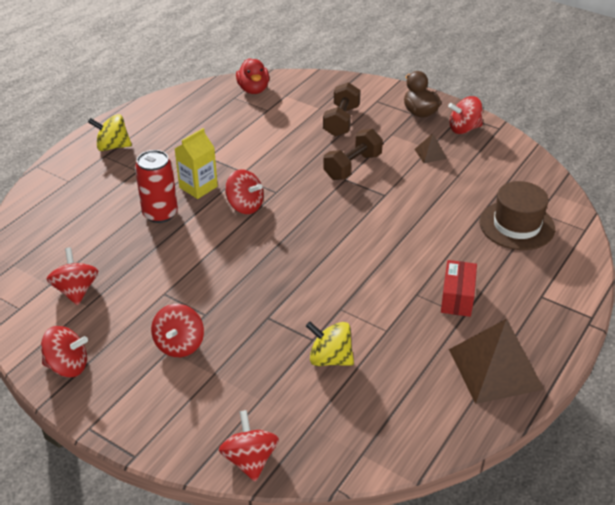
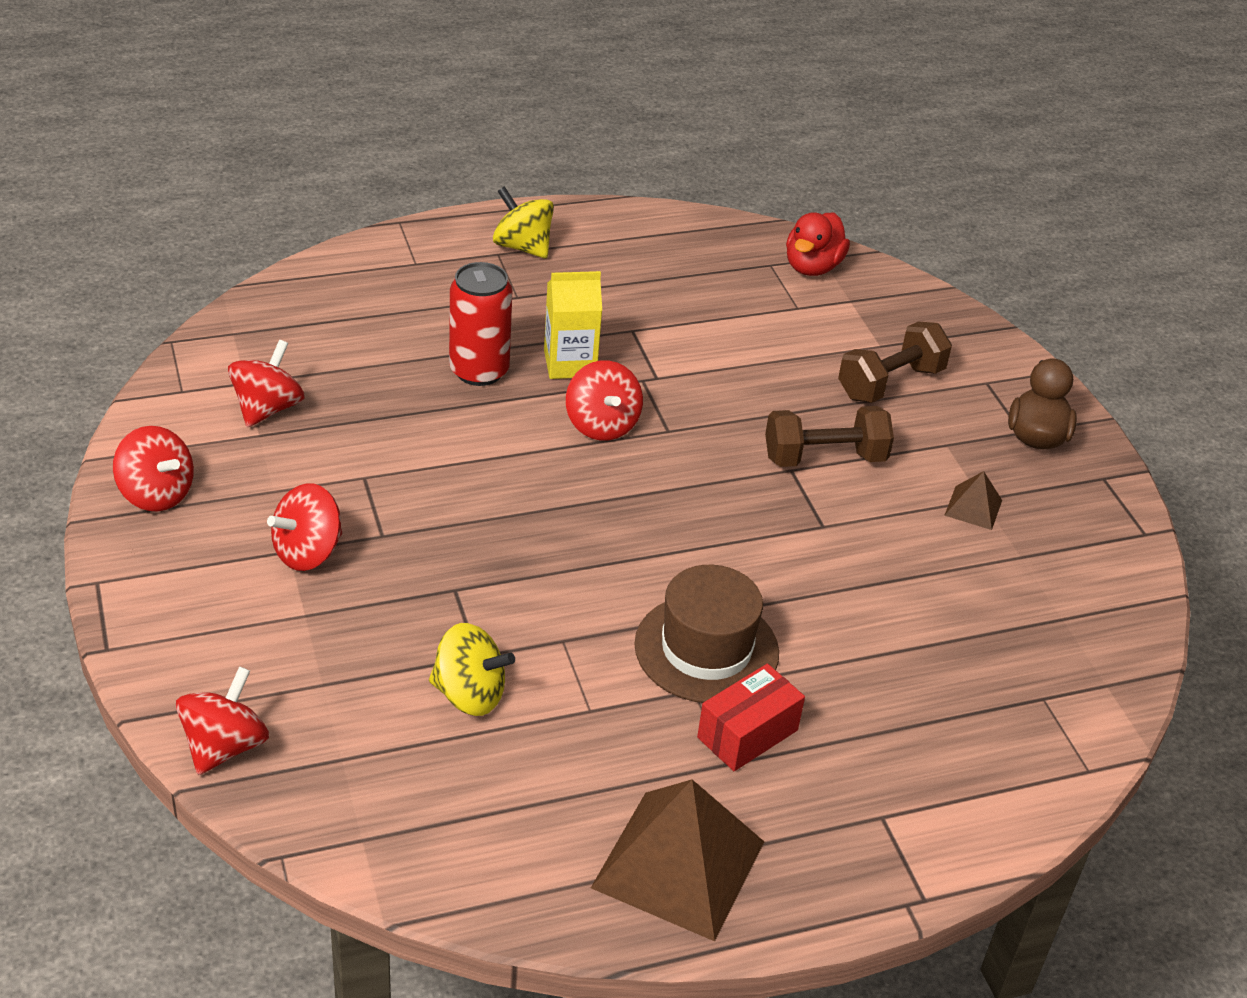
camera: 35 degrees right, 0 degrees up
(330, 358) = (469, 694): yellow spinning top -> yellow spinning top turned 135 degrees clockwise
(464, 129) = (1080, 501): red spinning top -> none
(516, 225) = (978, 693): brown hat -> brown hat (706, 649)

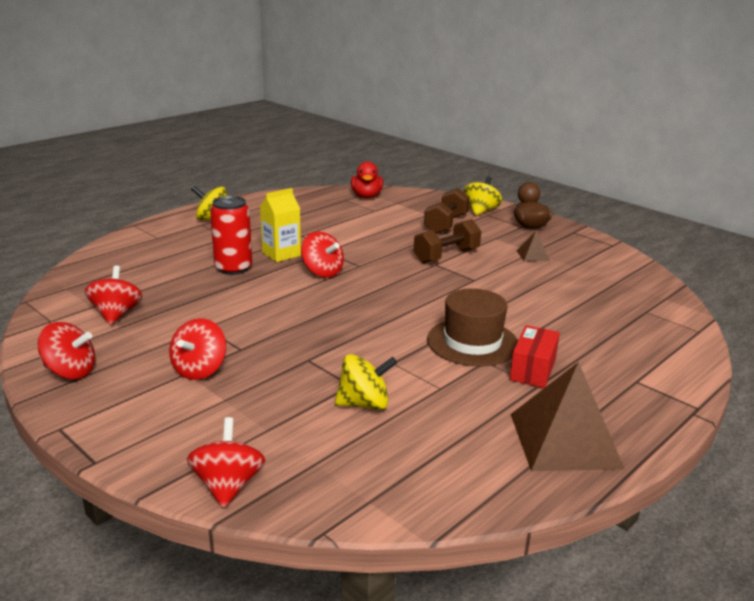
camera: 25 degrees left, 15 degrees down
(983, 369) = (481, 211): none -> yellow spinning top

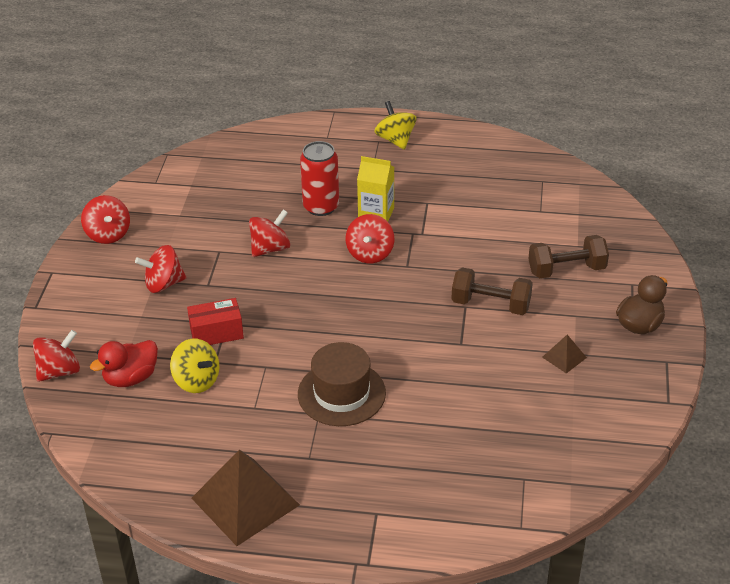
camera: 55 degrees right, 15 degrees up
(116, 314) = (193, 202): red spinning top -> red spinning top (270, 248)
(366, 196) = (568, 188): red duck -> red duck (130, 378)
(481, 211) = (635, 276): yellow spinning top -> none
(533, 370) = (332, 446): red box -> red box (216, 333)

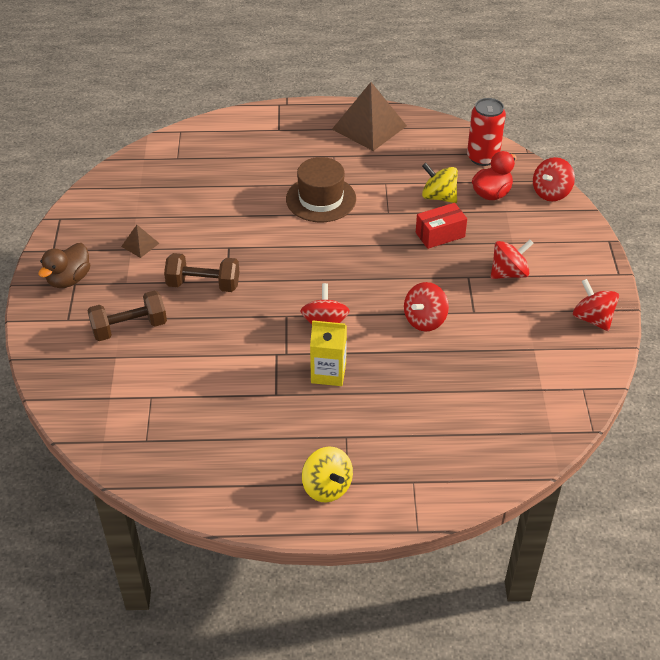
camera: 170 degrees right, 5 degrees up
(321, 207) = (389, 376): red can -> red can (482, 157)

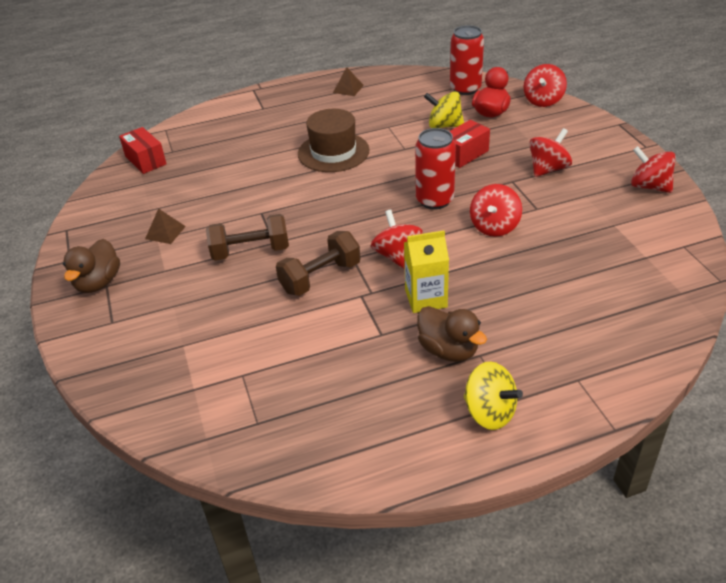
camera: 15 degrees left, 5 degrees down
(129, 327) = (187, 312): brown dumbbell -> brown dumbbell (320, 277)
(150, 162) = (146, 160): none -> red box
(322, 425) = (448, 350): none -> brown duck
(369, 127) = (348, 89): brown pyramid -> brown pyramid, size x0.45
(386, 277) = (434, 200): none -> red can

